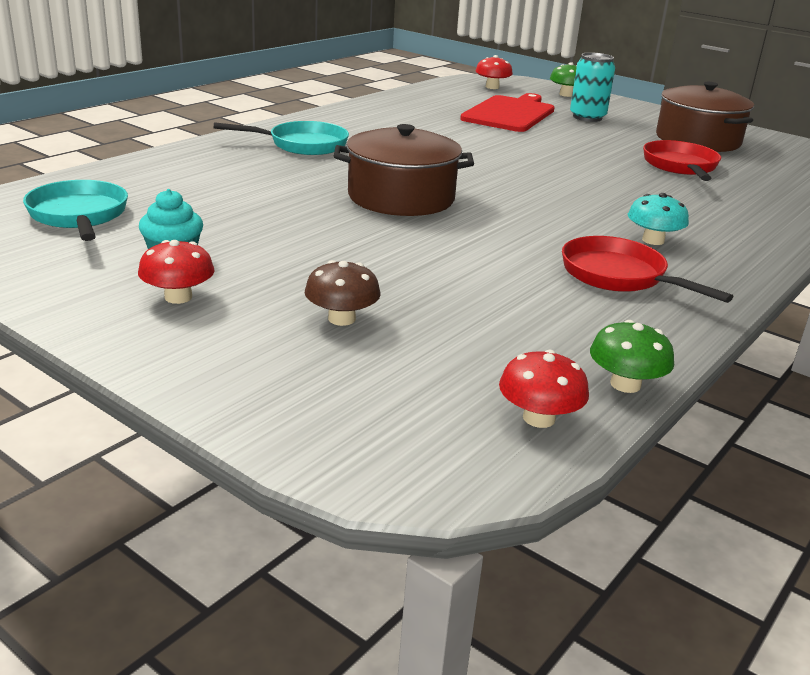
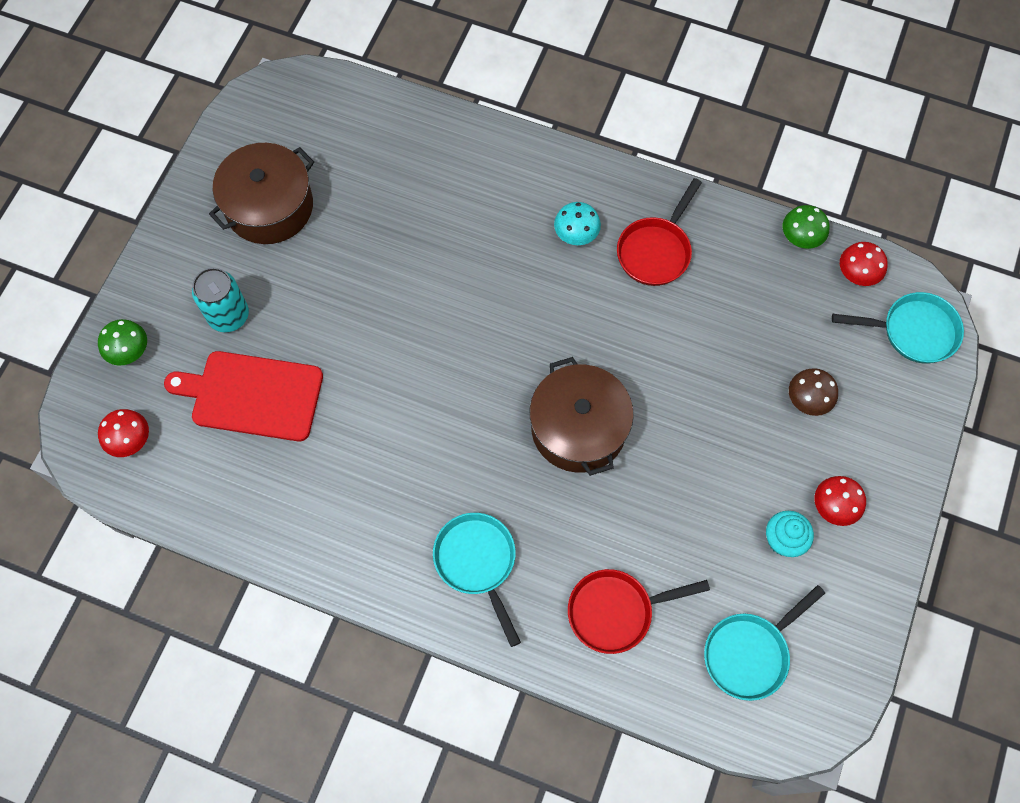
camera: 105 degrees left, 40 degrees up
(397, 441) = (913, 331): none -> turquoise pan
(680, 166) = (372, 220): red pan -> red pan (615, 611)

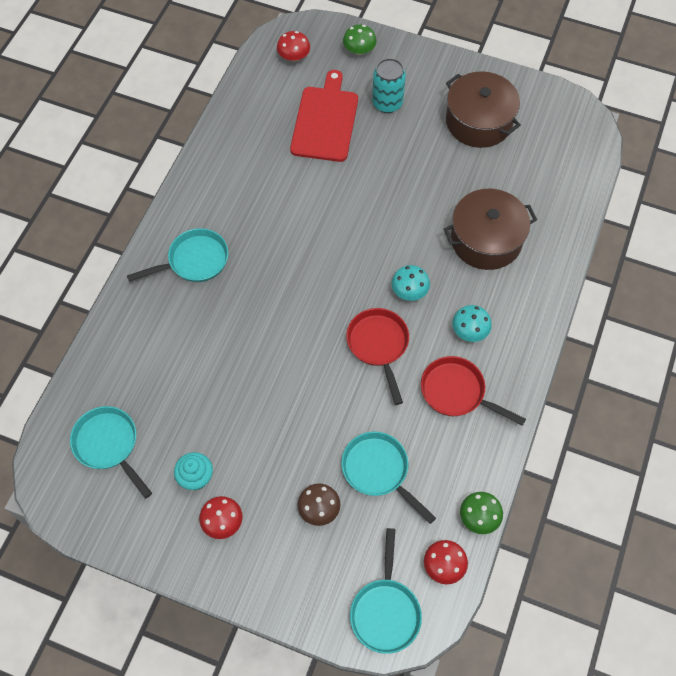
camera: 90 degrees right, 5 degrees down
(522, 296) = (409, 291): none -> turquoise mushroom
(578, 428) = (296, 329): brown pot -> brown pot (486, 240)
(615, 611) = (150, 351): red pan -> red pan (378, 345)
(757, 335) = (378, 470): none -> turquoise pan

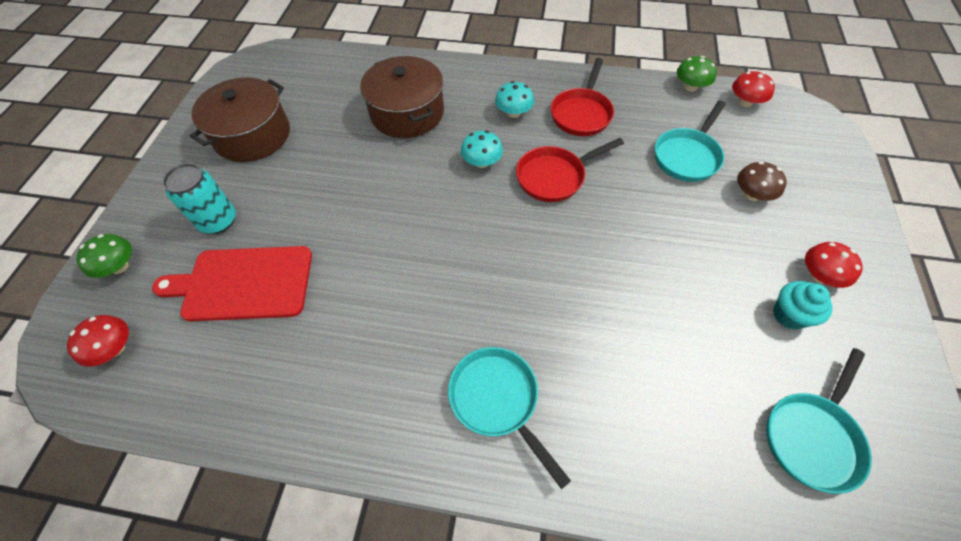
camera: 100 degrees left, 5 degrees down
(385, 611) = (809, 132): turquoise pan -> none

